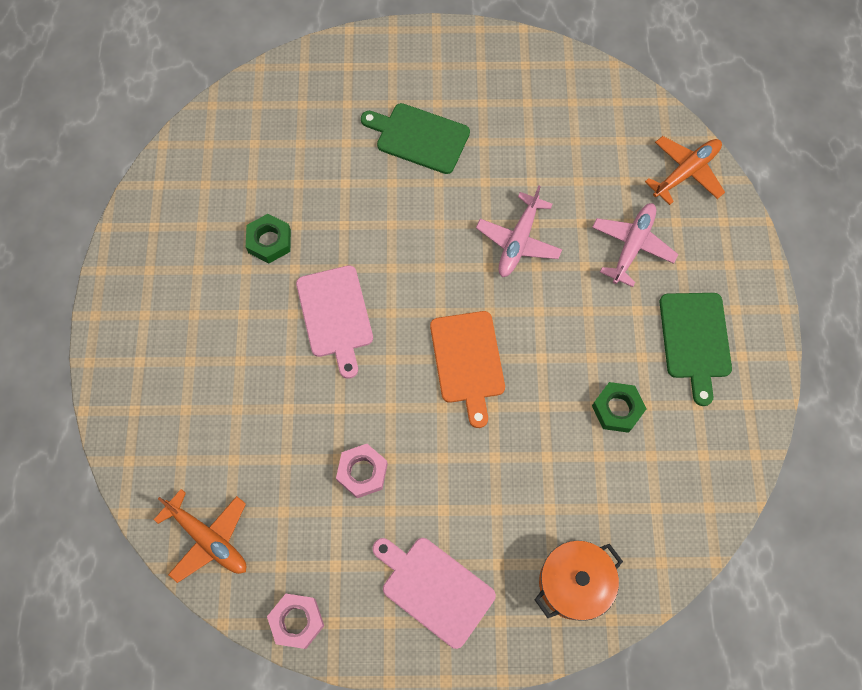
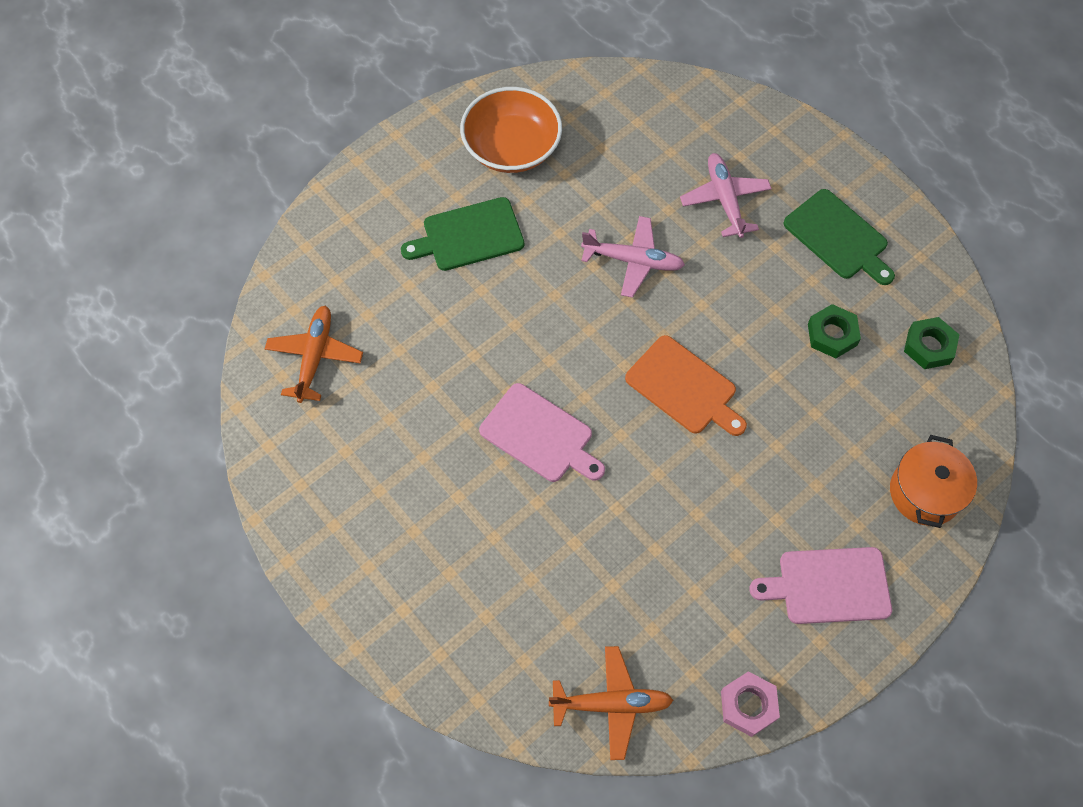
camera: 40 degrees left, 5 degrees down
(269, 241) = (421, 418): green nut -> green nut (929, 346)
(362, 472) = (685, 543): pink nut -> none
(509, 95) = (511, 147): none -> orange bowl
(518, 241) = (632, 261): pink plane -> pink plane turned 60 degrees counterclockwise
(685, 173) = (711, 113): orange plane -> orange plane (315, 357)

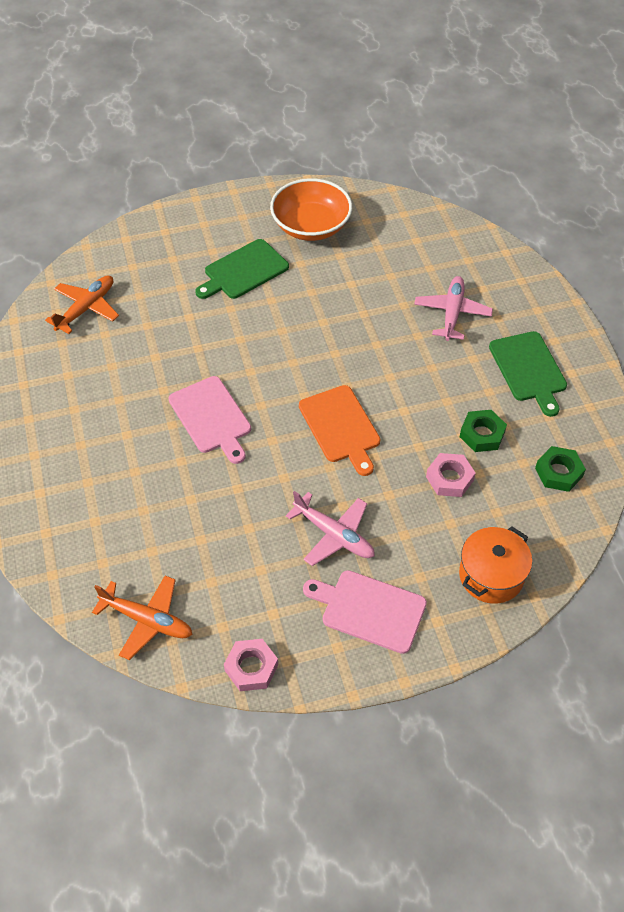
camera: 25 degrees right, 10 degrees down
(469, 236) = (244, 271): green cutting board -> green cutting board turned 45 degrees counterclockwise
(632, 261) = (355, 329): pink plane -> pink plane (333, 534)
(827, 400) = (449, 478): none -> pink nut

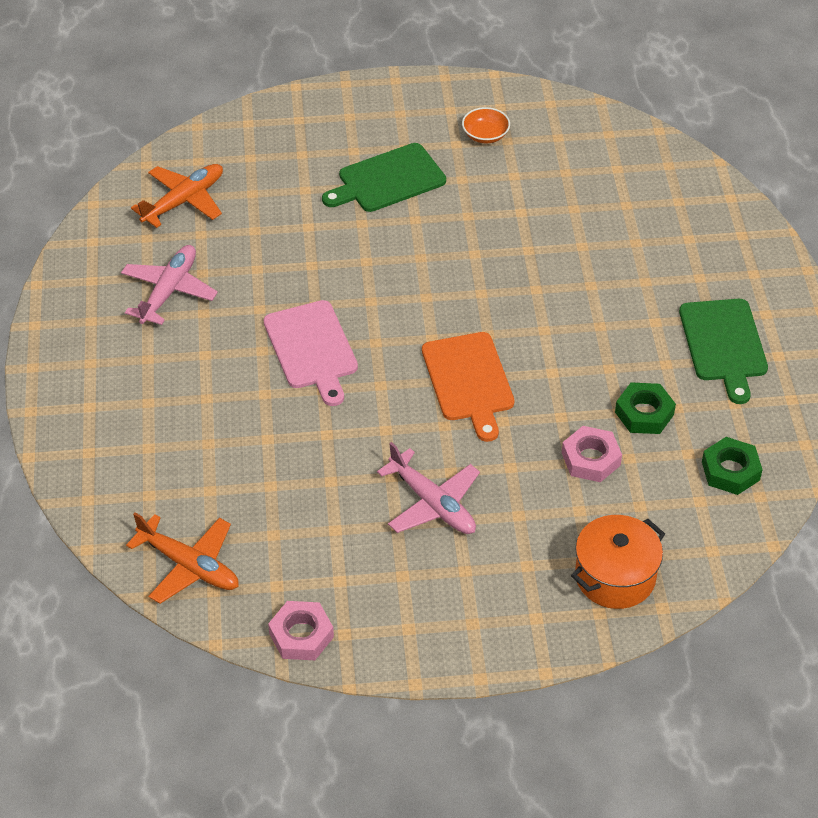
camera: 10 degrees right, 5 degrees down
(311, 226) = (485, 135): orange bowl -> orange bowl, size x0.46
(369, 610) = (456, 593): pink cutting board -> none
(452, 313) = (641, 264): pink plane -> pink plane (169, 291)

